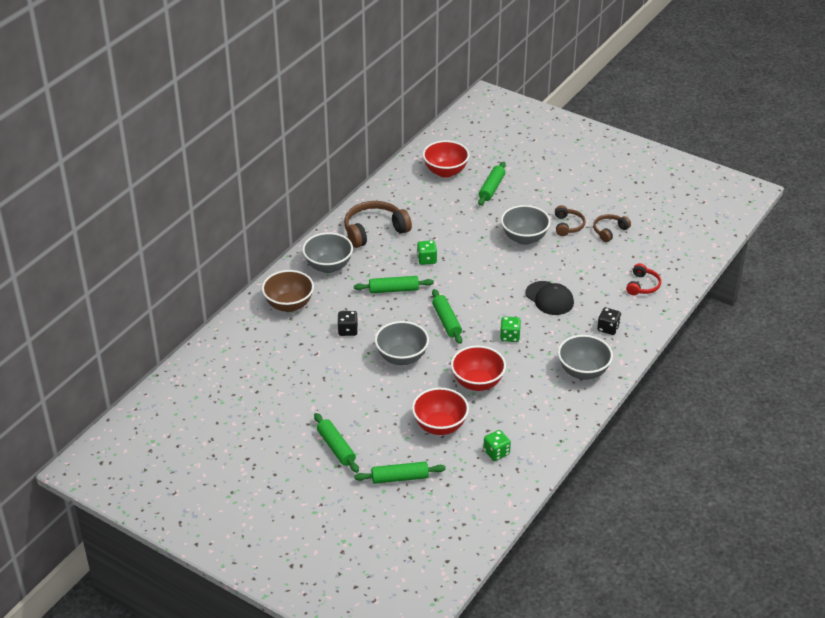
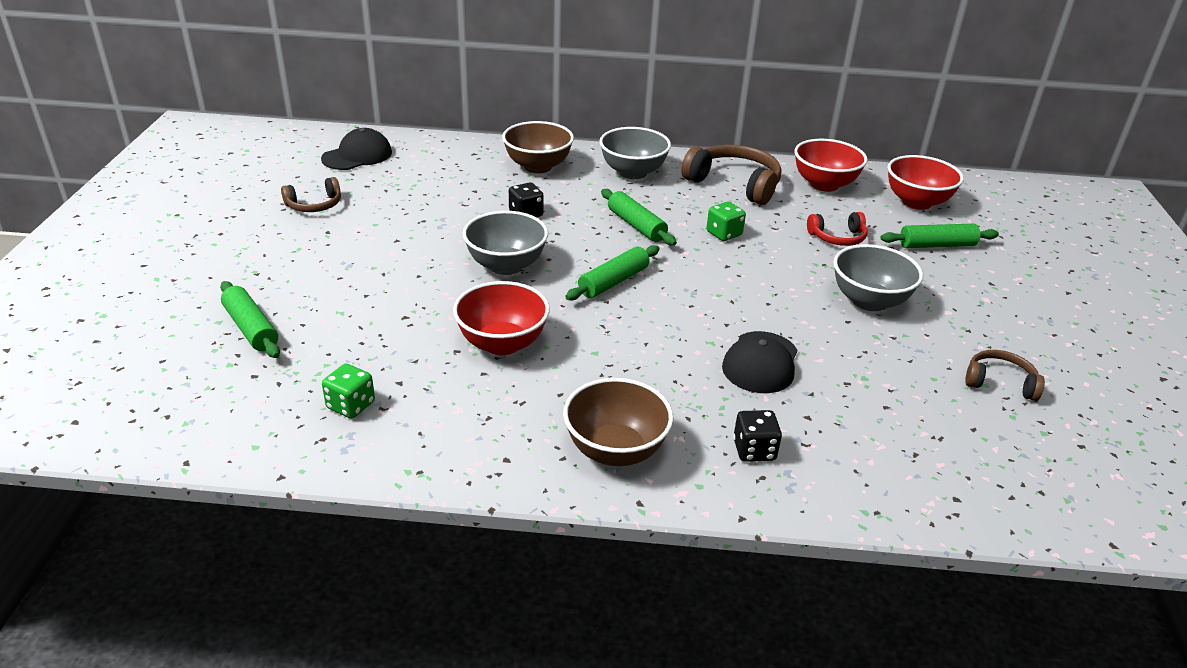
camera: 60 degrees right, 5 degrees down
(207, 385) = (357, 155): none -> black cap
(336, 447) = (291, 262): green rolling pin -> none
(440, 426) = (382, 334): red bowl -> red bowl (824, 184)
(510, 336) = (633, 347): green dice -> none
(568, 226) = (953, 335): brown headphones -> brown headphones (314, 205)
(583, 372) = (615, 450): grey bowl -> brown bowl
(642, 285) = (911, 463): red headphones -> red headphones (837, 237)

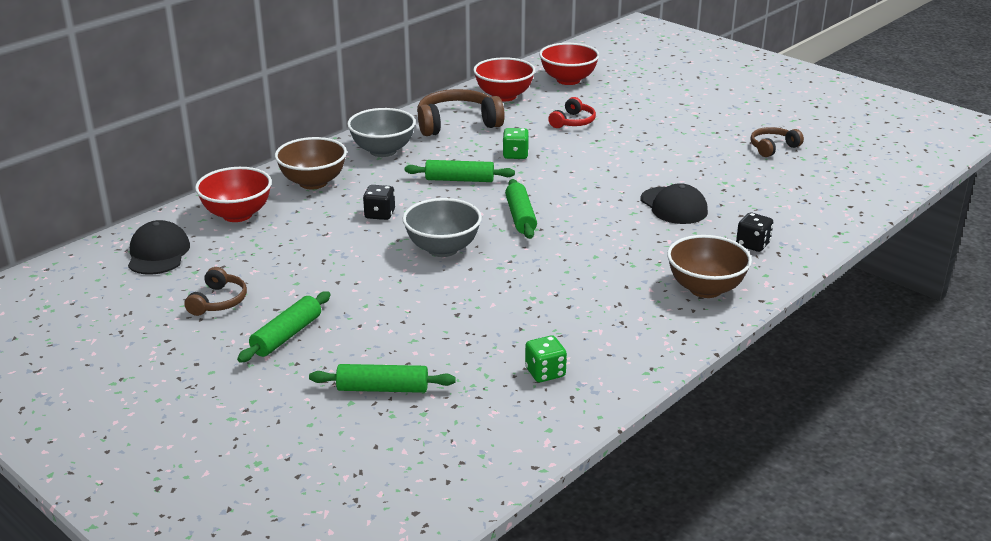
camera: 50 degrees left, 5 degrees down
(502, 343) = (542, 286): red bowl -> red bowl (237, 215)
(869, 301) = (653, 145): grey bowl -> none
(936, 245) = (623, 98): green rolling pin -> green rolling pin (286, 335)

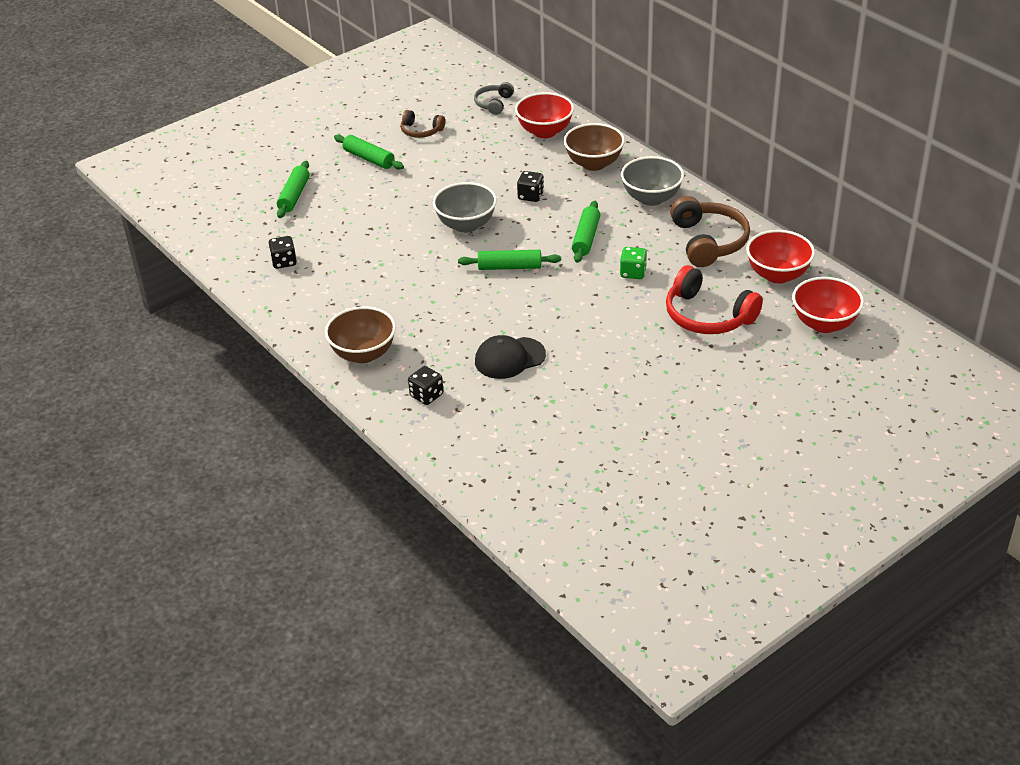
camera: 100 degrees right, 10 degrees up
(158, 253) = (493, 103): black cap -> grey headphones
(545, 372) = (284, 262): green dice -> black dice
(573, 122) = (707, 316): red headphones -> red headphones, size x1.78
(772, 147) = (627, 452): brown headphones -> none

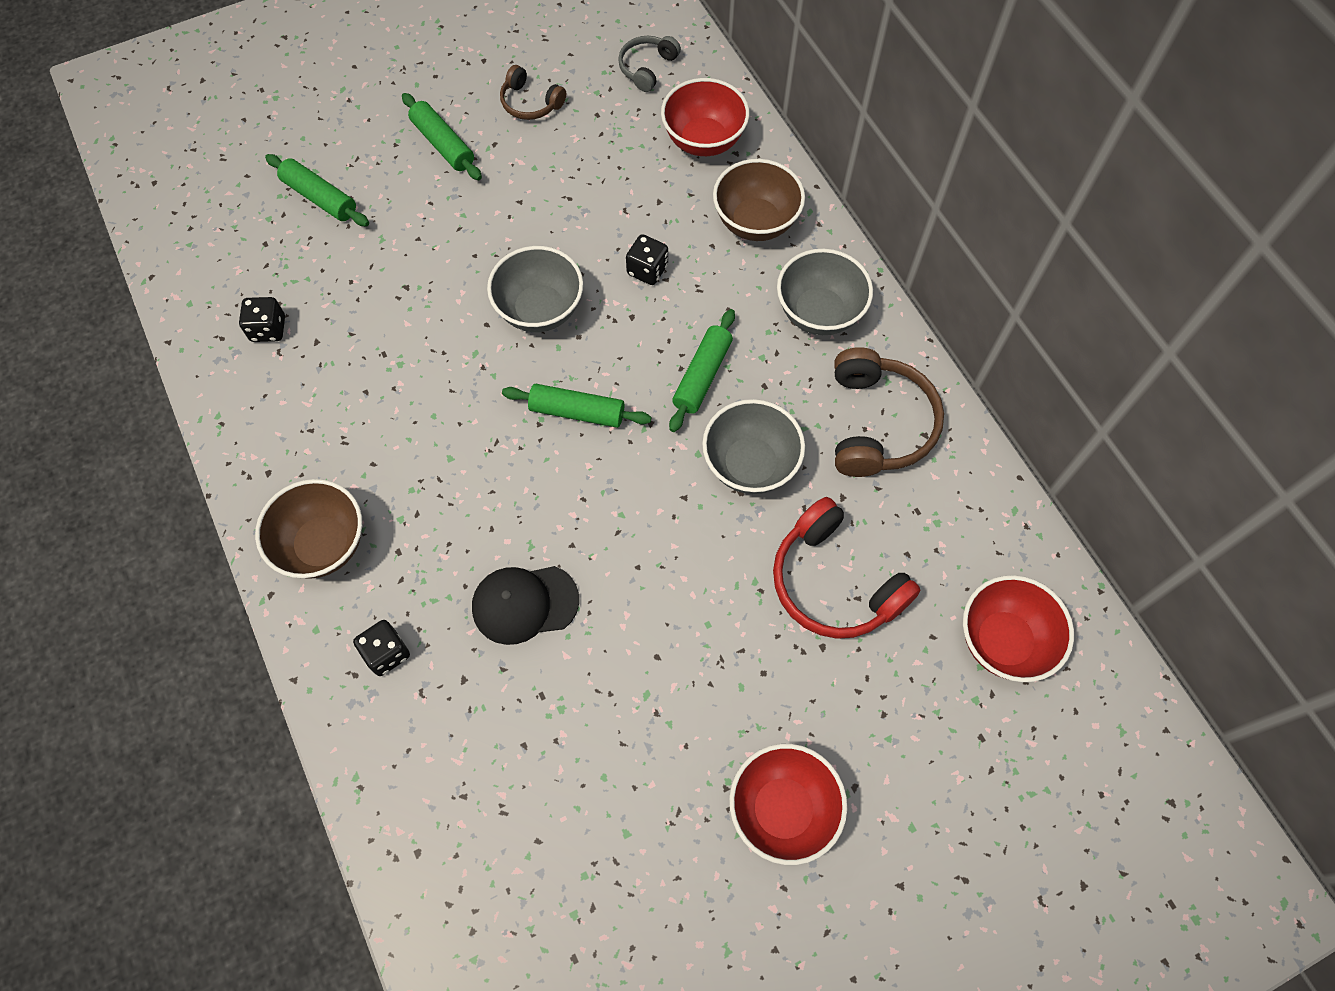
camera: 10 degrees right, 25 degrees up
(294, 196) = (320, 197): green rolling pin -> green rolling pin turned 75 degrees counterclockwise
(633, 273) = (750, 464): green dice -> grey bowl
(777, 275) = (961, 518): red bowl -> red bowl (782, 809)

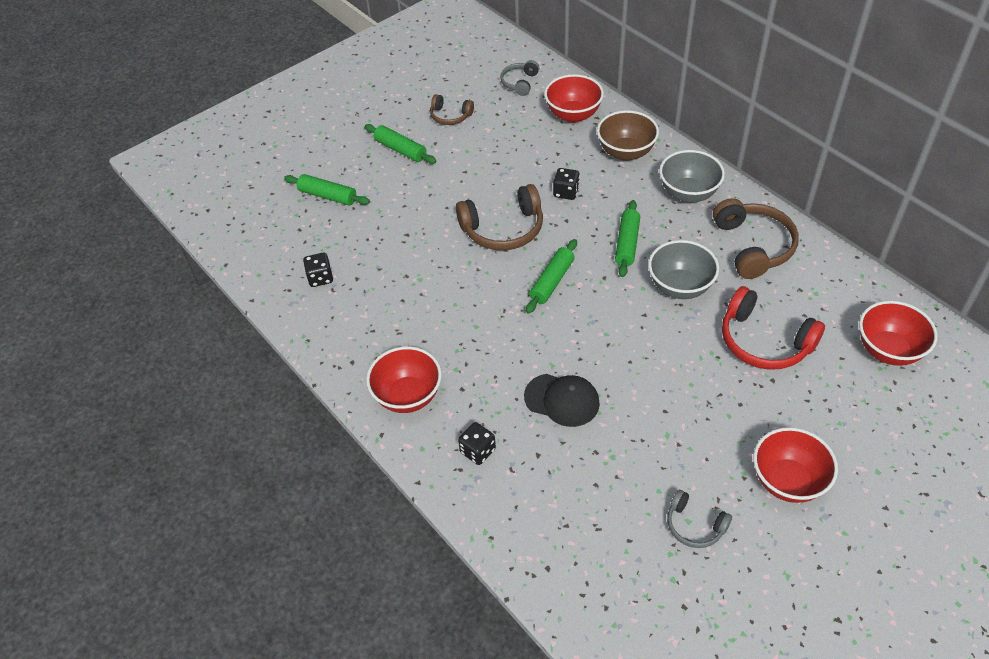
camera: 10 degrees left, 15 degrees down
(323, 545) = (408, 396): brown bowl -> red bowl
(524, 604) = (562, 400): black cap -> black cap turned 135 degrees counterclockwise
(540, 310) = (503, 229): grey bowl -> brown headphones
(577, 412) = (552, 281): green rolling pin -> green rolling pin turned 60 degrees counterclockwise
(632, 843) = (694, 525): none -> grey headphones

